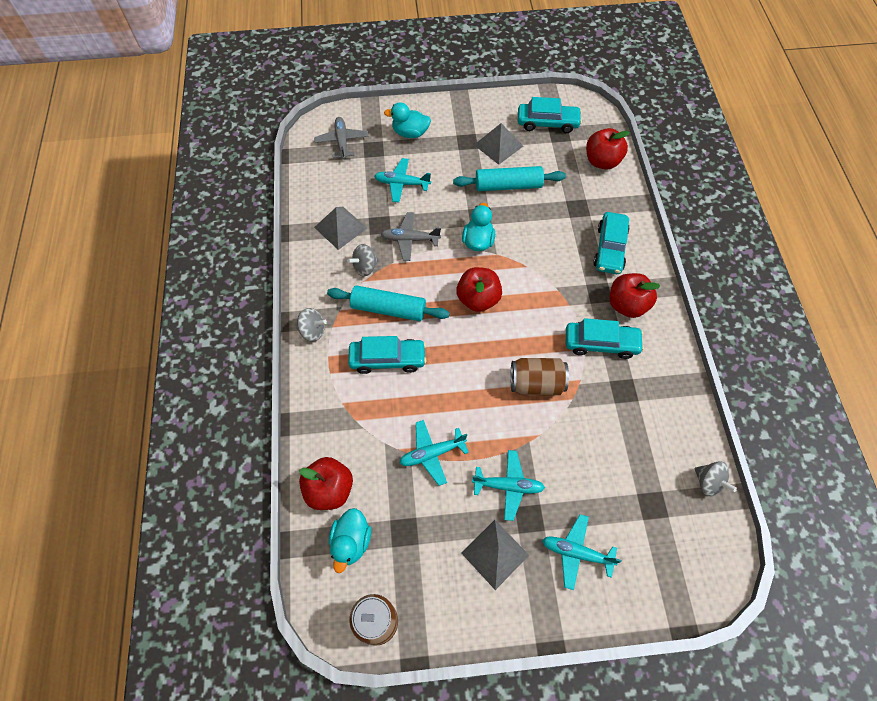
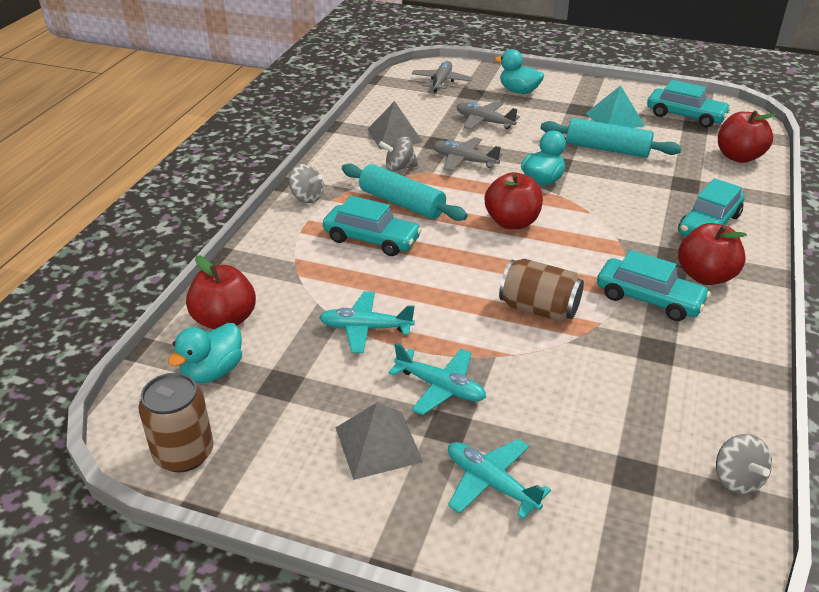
camera: 25 degrees right, 25 degrees down
(401, 184) = (484, 121): turquoise plane -> grey plane
(498, 145) = (614, 119): grey pyramid -> turquoise pyramid

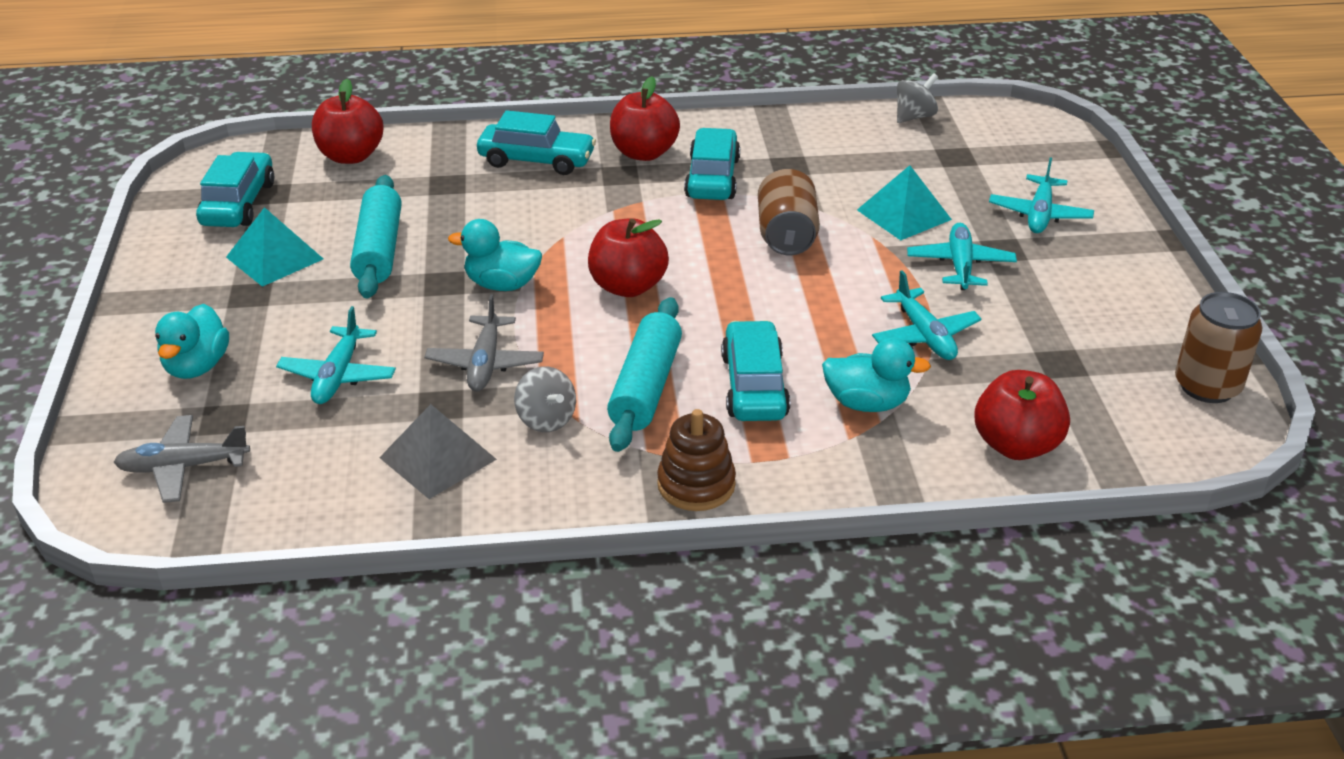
camera: 115 degrees left, 0 degrees up
(212, 371) = (1096, 417): turquoise duck -> turquoise duck (867, 403)
(307, 197) = (696, 485): grey spinning top -> brown stacking toy
(378, 444) = (1065, 279): grey pyramid -> none
(484, 121) = (338, 376): grey plane -> turquoise plane
(538, 387) = (904, 214): none -> turquoise pyramid

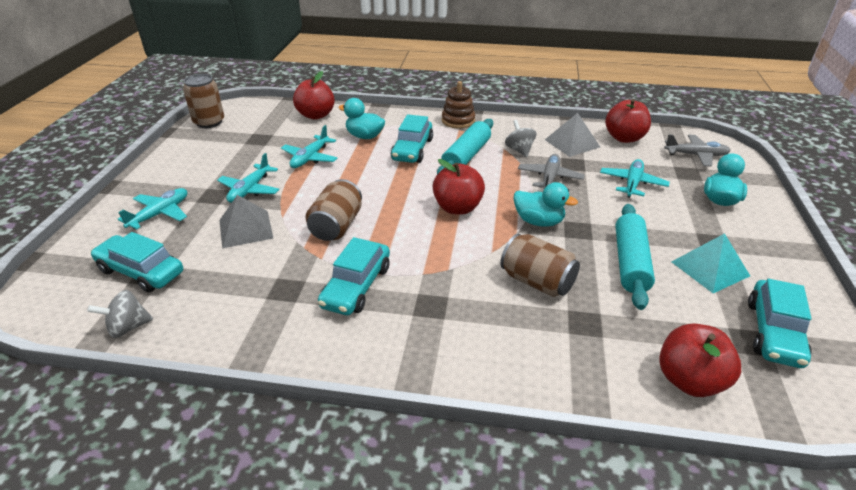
camera: 165 degrees left, 0 degrees up
(501, 212) = (537, 281): none -> brown can
(536, 160) = (501, 337): turquoise car -> turquoise car (141, 271)
(644, 153) = (400, 327): red apple -> red apple (624, 138)
(904, 214) = (245, 229): turquoise pyramid -> grey pyramid
(924, 336) = (310, 158): turquoise plane -> turquoise plane turned 150 degrees counterclockwise

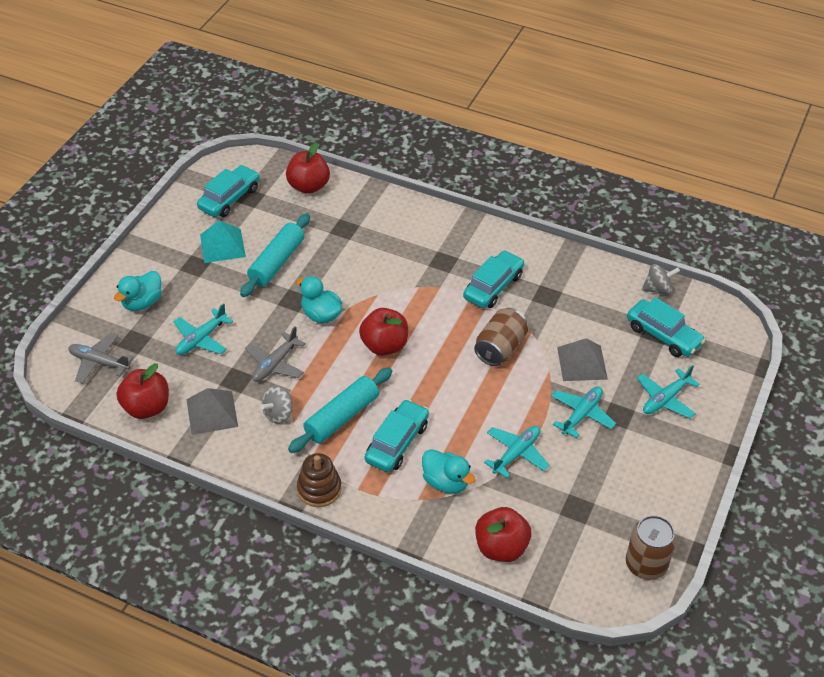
camera: 165 degrees left, 10 degrees up
(519, 150) = (278, 414): grey spinning top -> grey spinning top turned 45 degrees clockwise
(537, 281) = (357, 262): brown can -> none

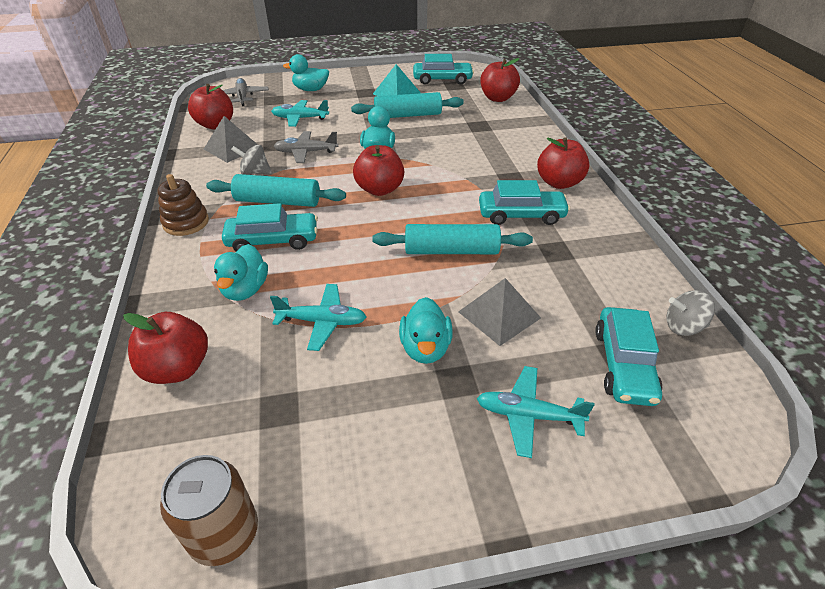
camera: 55 degrees right, 5 degrees down
(474, 240) = (559, 183): none -> red apple
(500, 348) = (451, 251): brown can -> turquoise rolling pin
(581, 414) = (425, 348): turquoise plane -> turquoise duck
(657, 289) = (683, 327): grey spinning top -> grey spinning top turned 135 degrees clockwise

